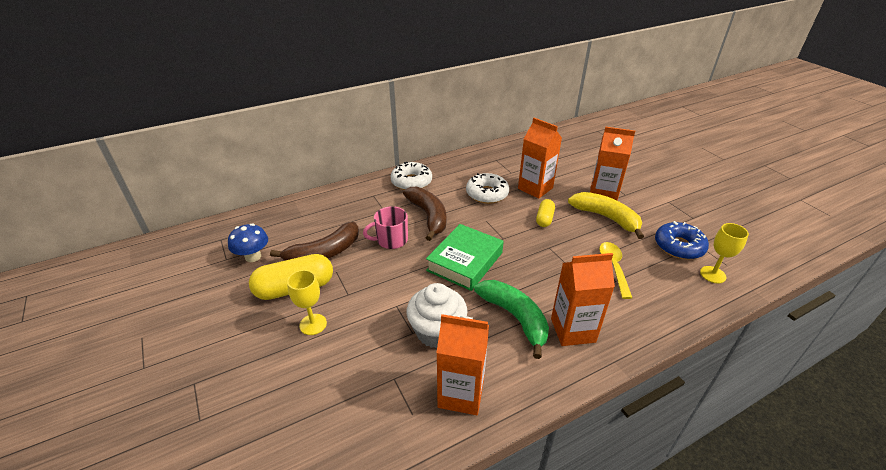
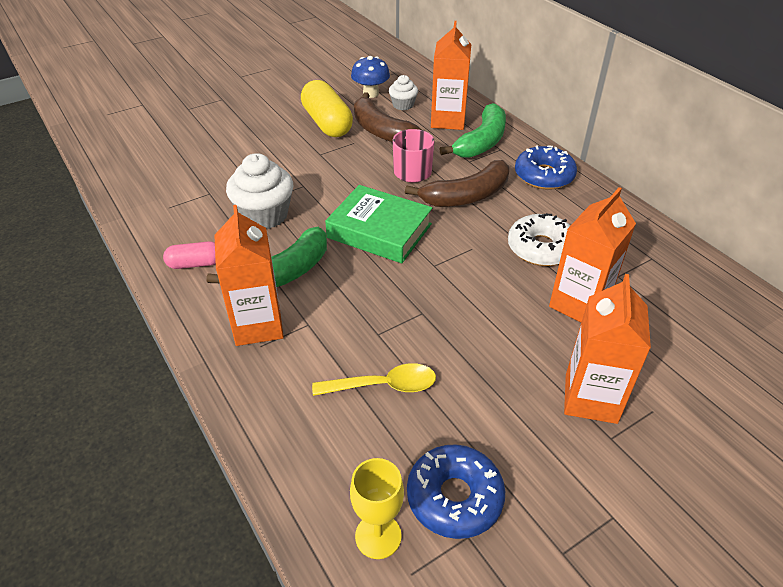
camera: 85 degrees right, 5 degrees up
(285, 238) = (403, 105): none -> white cupcake
(313, 324) = (279, 140): yellow goblet -> none
(361, 202) = (481, 142): none -> green banana
(411, 182) = (544, 176): white donut -> blue donut
(461, 394) = (183, 235): orange carton -> orange carton (448, 120)
(503, 379) = (195, 264): none -> pink capsule
(544, 219) = (492, 311): yellow capsule -> none
(606, 218) = (518, 394): yellow banana -> none

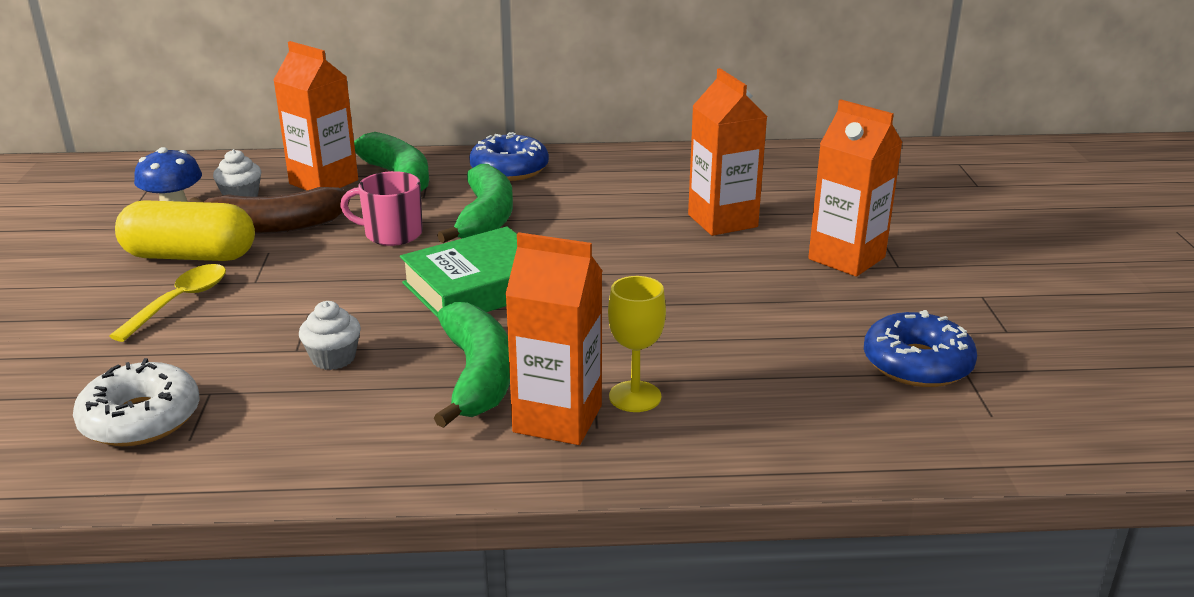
camera: 60 degrees left, 15 degrees down
(195, 264) = (368, 442): pink capsule -> none
(264, 215) = (333, 358): white cupcake -> white cupcake, size x0.56
(378, 536) = (939, 421): yellow goblet -> yellow goblet (635, 396)
(383, 385) = (740, 359): yellow spoon -> yellow spoon (180, 302)
(466, 196) = (485, 218): brown banana -> green banana
(541, 248) = (622, 210): white donut -> white donut (141, 419)

